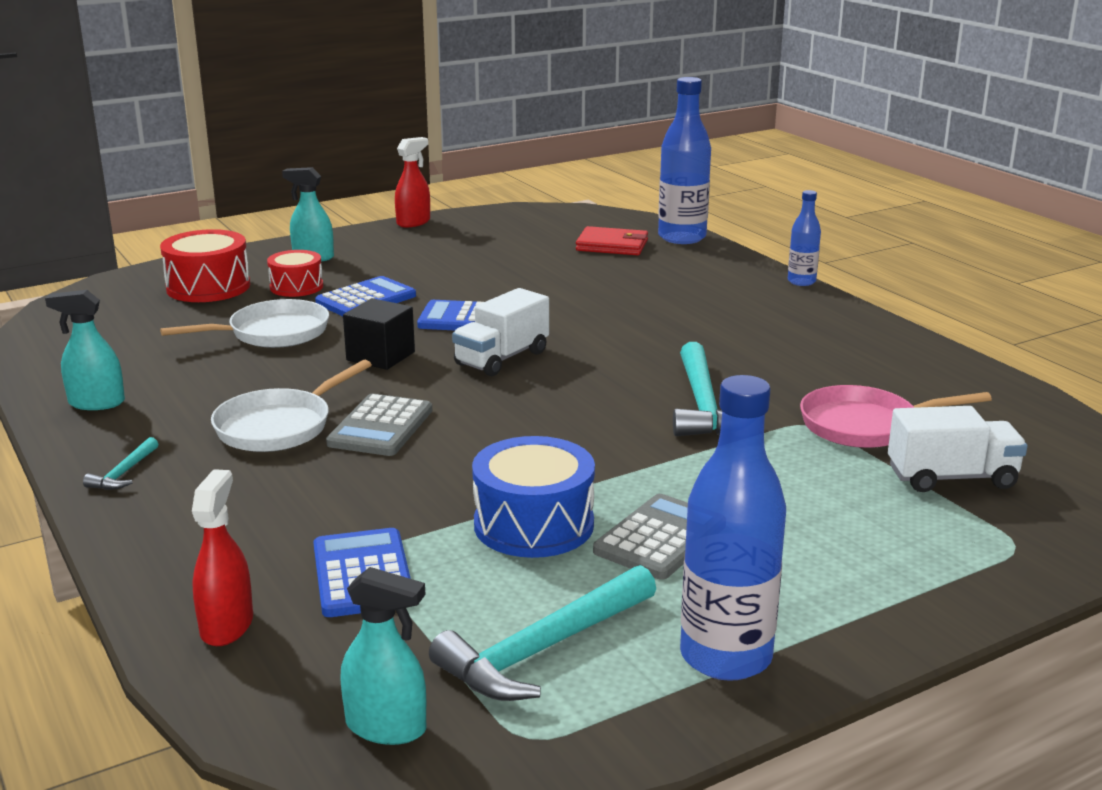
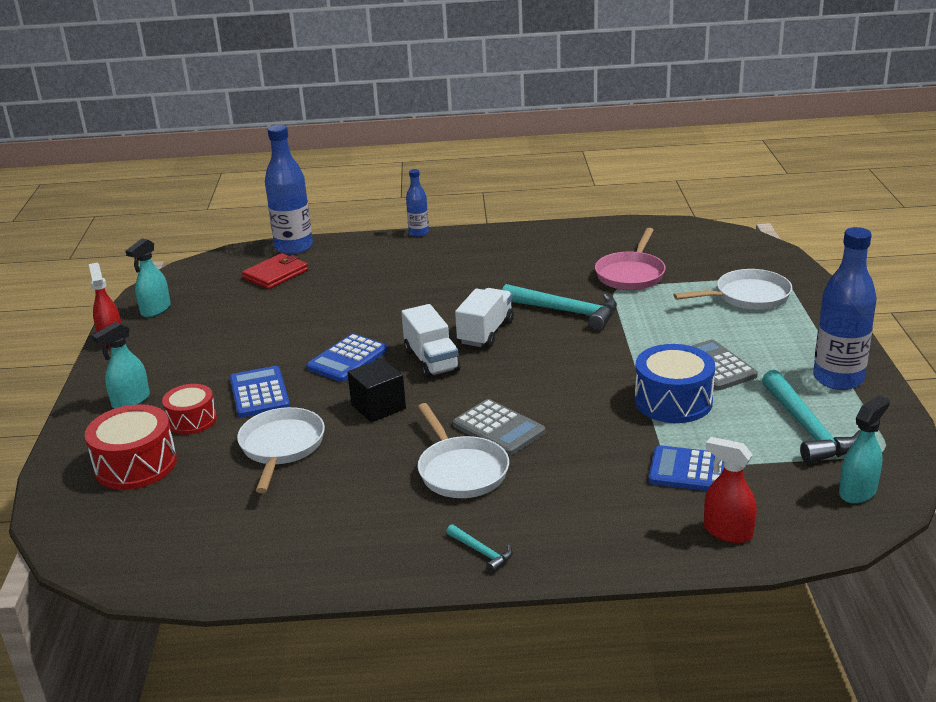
camera: 60 degrees left, 5 degrees up
(96, 403) = (336, 554): turquoise spray bottle -> turquoise spray bottle (155, 310)
(913, 528) = (748, 297): none -> white pan
(951, 478) = (705, 271): white truck -> white truck (485, 332)

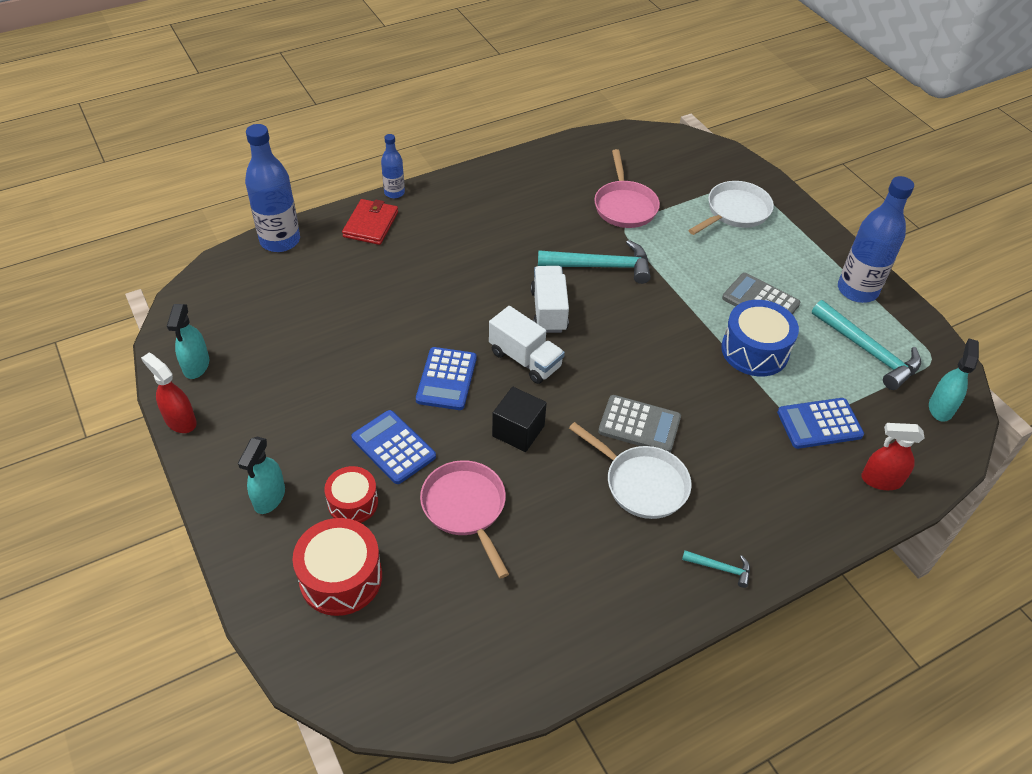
camera: 30 degrees left, 20 degrees up
(276, 274) = (289, 283): red wallet -> red wallet (371, 224)
(281, 447) = (466, 508): white pan -> pink pan

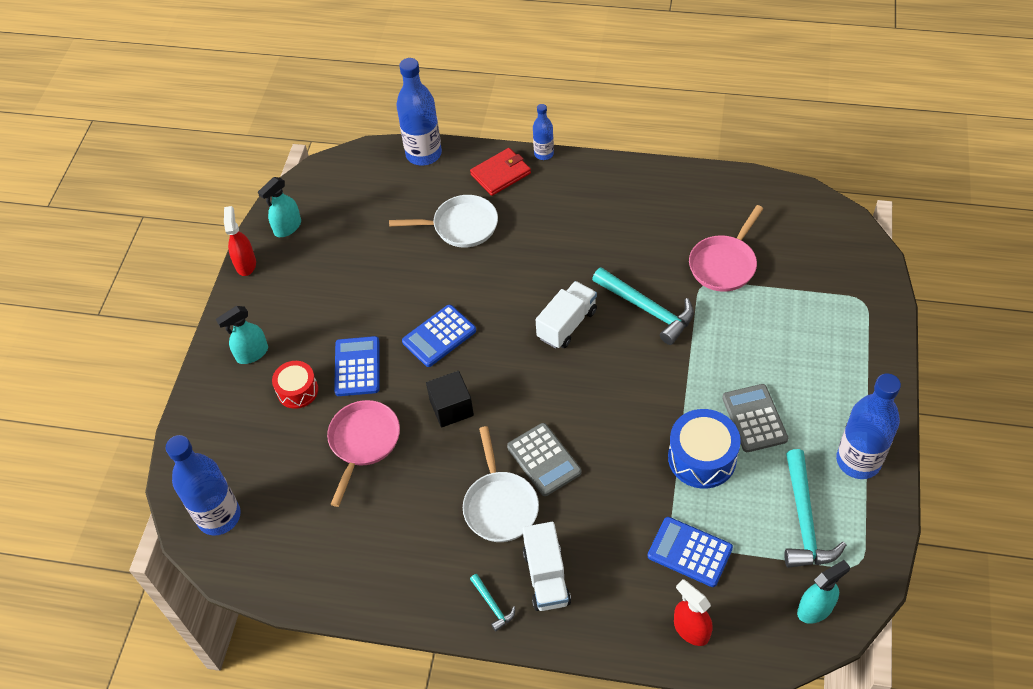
camera: 45 degrees right, 5 degrees up
(341, 578) = (246, 437): red drum -> none
(385, 671) = (219, 516): none -> blue bottle
(525, 359) = (510, 354): white truck -> white truck (546, 577)
(735, 212) = (822, 323): white pan -> white pan (461, 226)

